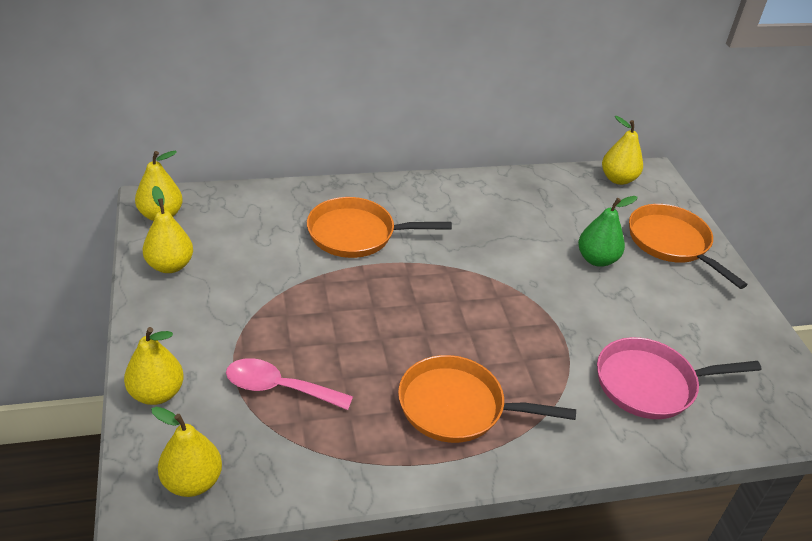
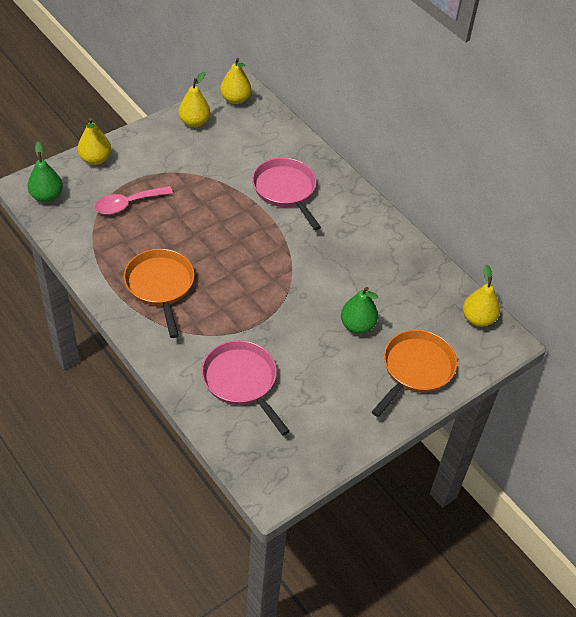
camera: 65 degrees right, 10 degrees up
(192, 482) = (47, 196): yellow pear -> green pear
(279, 388) = (128, 204): pink spoon -> pink spoon turned 105 degrees counterclockwise
(356, 234) = (286, 190): orange pan -> pink pan

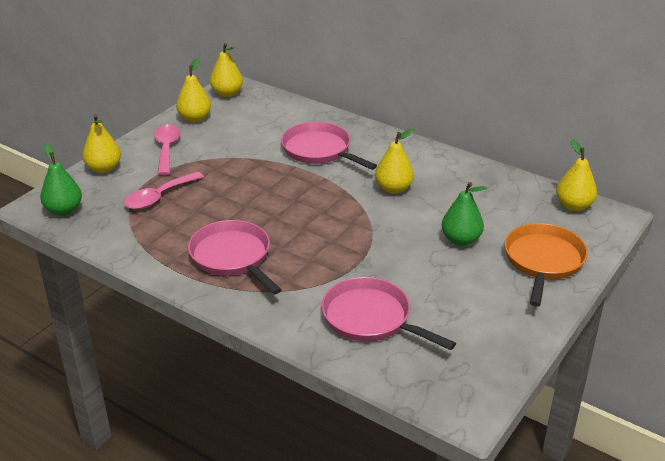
camera: 15 degrees left, 15 degrees down
(156, 152) = (167, 149): none -> pink spoon
(160, 286) = (232, 257): orange pan -> pink pan
(328, 253) = (393, 189): none -> yellow pear

